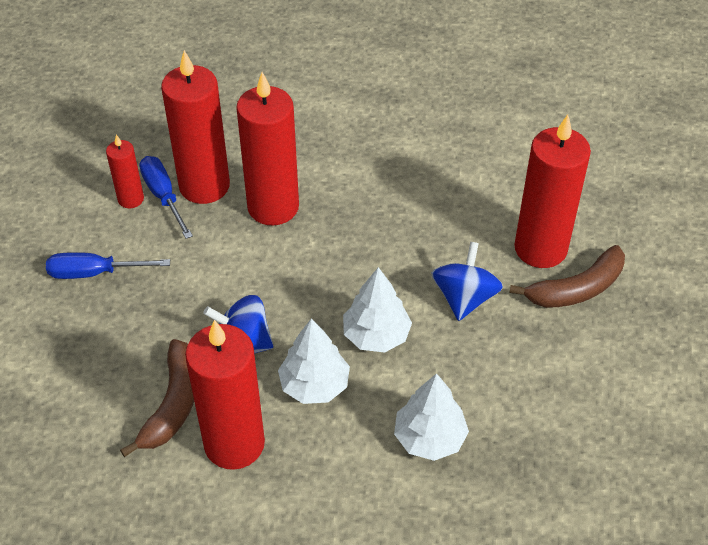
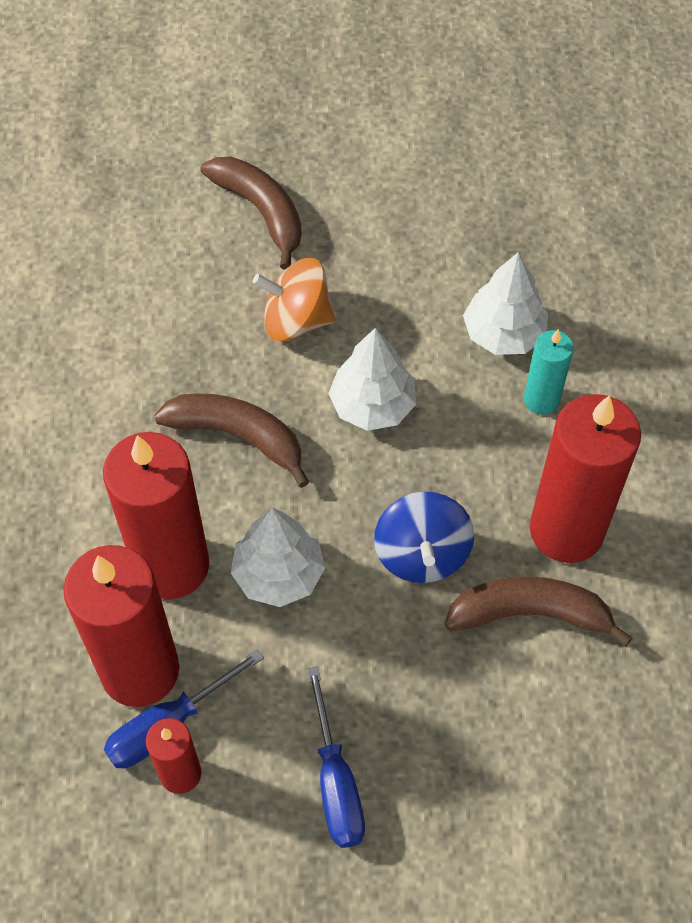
camera: 100 degrees left, 10 degrees up
(314, 385) = (461, 459): white tree -> white tree (279, 574)
(358, 452) = (541, 399): none -> turquoise candle
(365, 252) = (238, 436): none -> brown banana
(464, 298) = (296, 320): blue spinning top -> orange spinning top
(540, 248) = (202, 249): red candle -> none

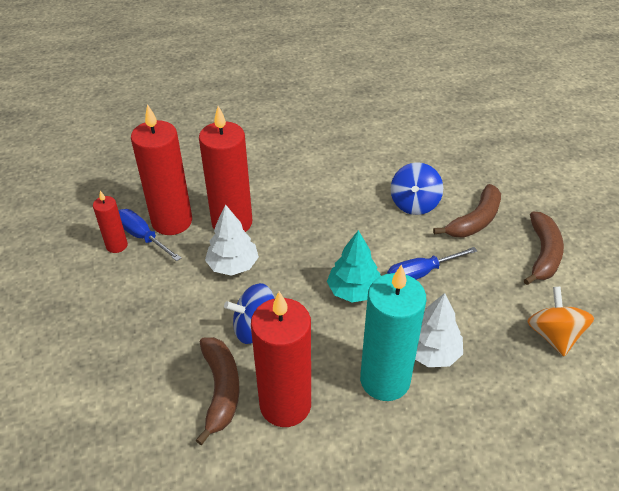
camera: 80 degrees right, 15 degrees down
(200, 281) = (414, 204): none -> blue spinning top
(238, 436) = (316, 235): brown banana -> brown banana (543, 254)
(296, 320) = (403, 247): orange spinning top -> orange spinning top (553, 335)
(336, 782) = (110, 308): blue screwdriver -> blue screwdriver (420, 273)
(372, 405) = (354, 291): white tree -> turquoise tree
(541, 399) = (385, 380): turquoise candle -> turquoise candle, size x1.96

